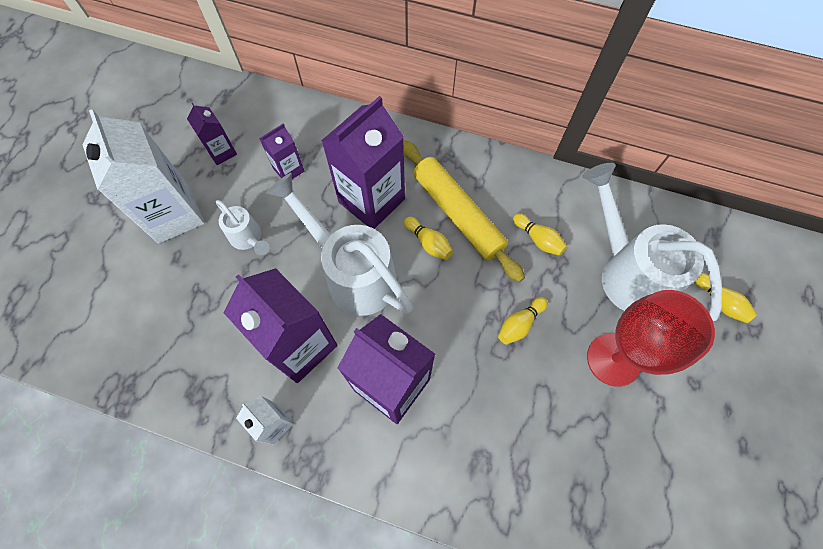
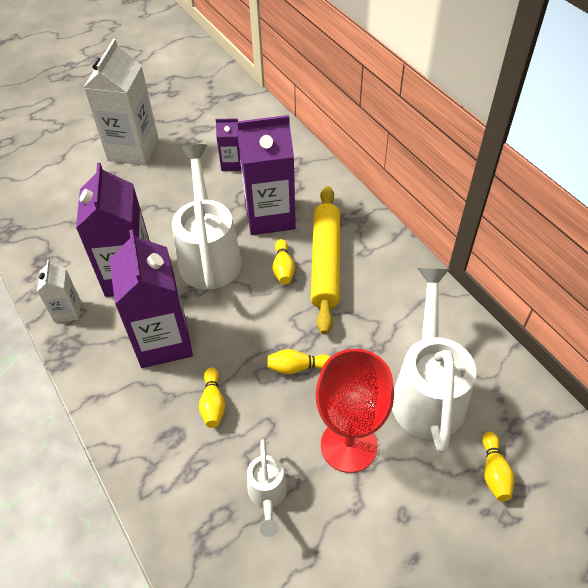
camera: 40 degrees right, 15 degrees down
(222, 152) = (199, 129): purple carton -> none
(249, 239) = (163, 191): white watering can -> white watering can (267, 496)
(538, 239) = (373, 319): yellow bowling pin -> yellow bowling pin (213, 404)

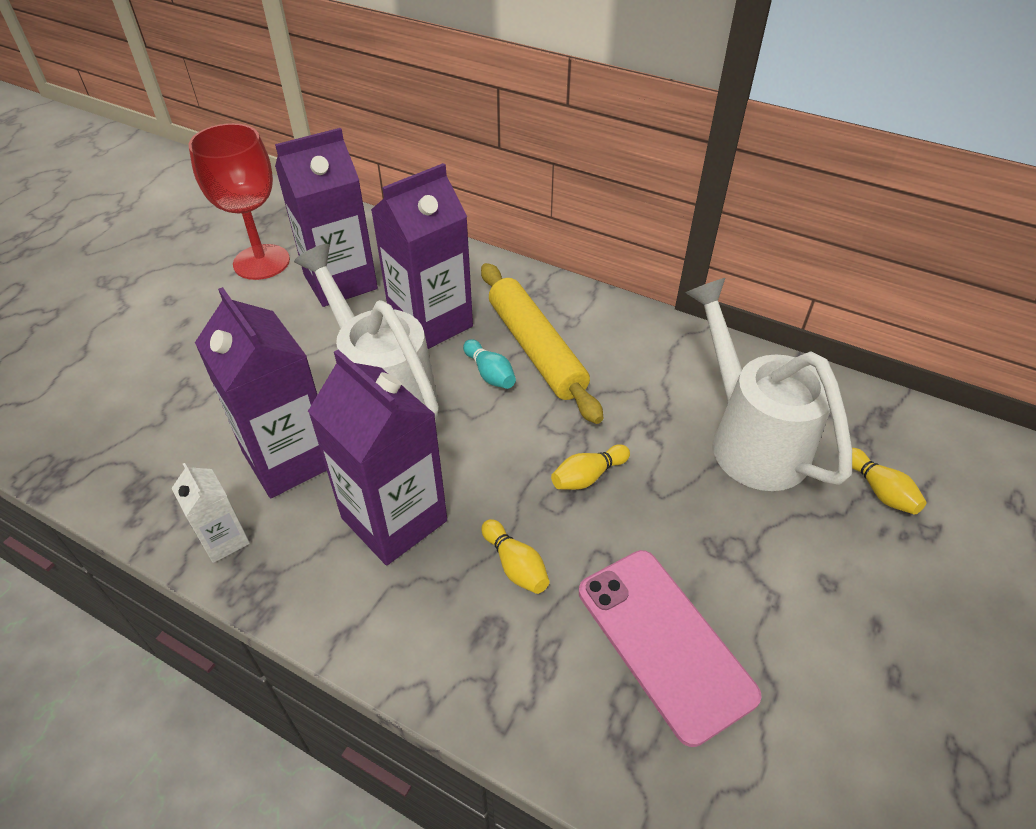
camera: 30 degrees left, 5 degrees down
(133, 149) = (189, 308): white carton -> none
(232, 164) = (340, 282): purple carton -> purple carton, size x2.02
(267, 496) = (664, 642): white watering can -> pink phone
(283, 268) = (490, 374): yellow bowling pin -> turquoise bowling pin
(348, 445) = (712, 536): red goblet -> red goblet (261, 262)

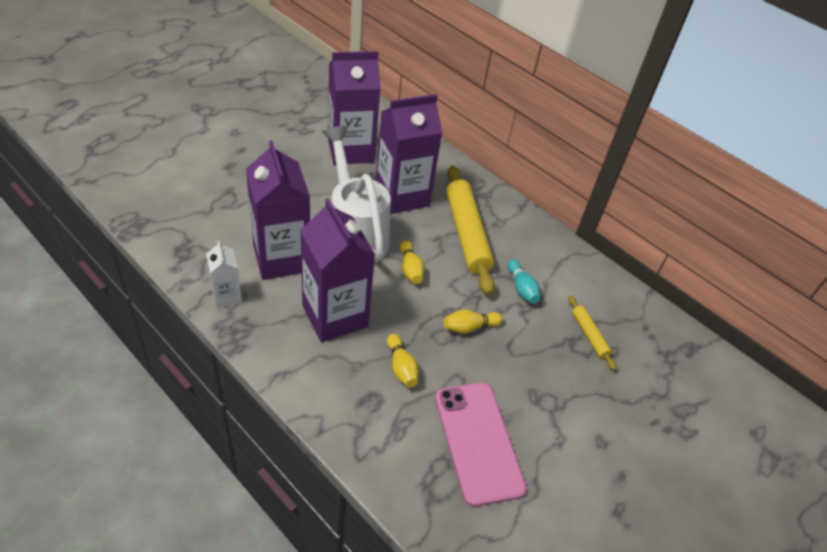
camera: 10 degrees right, 0 degrees up
(261, 262) = (302, 122): red goblet -> none
(490, 374) = (429, 241): turquoise bowling pin -> turquoise bowling pin (521, 288)
(749, 438) = (589, 335): white watering can -> yellow rolling pin
(879, 490) = (664, 396): yellow bowling pin -> yellow bowling pin (410, 269)

